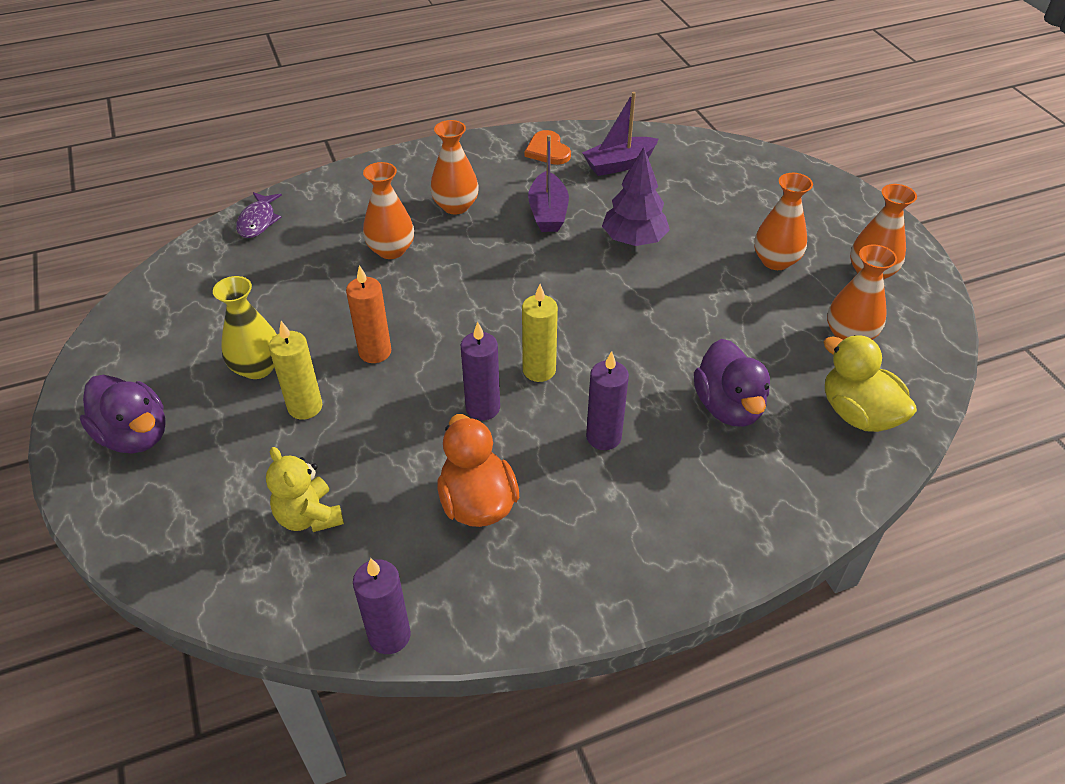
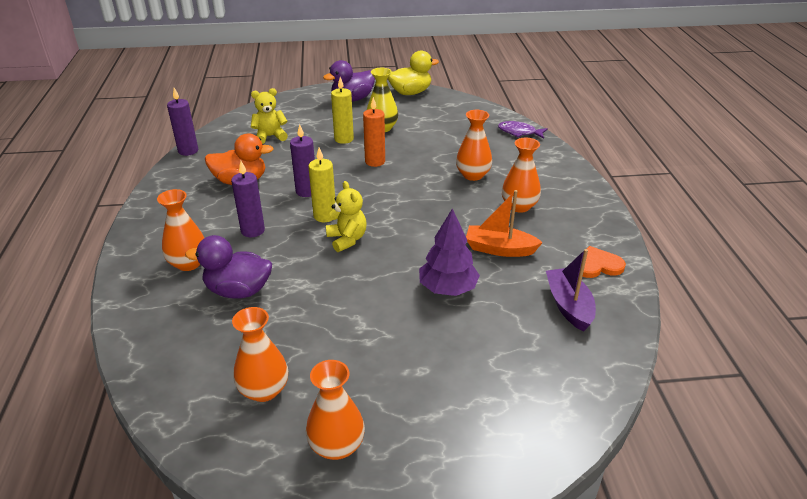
camera: 105 degrees right, 10 degrees down
(548, 212) = (499, 249): purple boat -> orange boat
(582, 335) = (347, 239): none -> yellow teddy bear
(775, 261) = (385, 374): orange vase -> orange vase (188, 263)
(857, 414) = (182, 359): yellow duck -> yellow duck (410, 93)

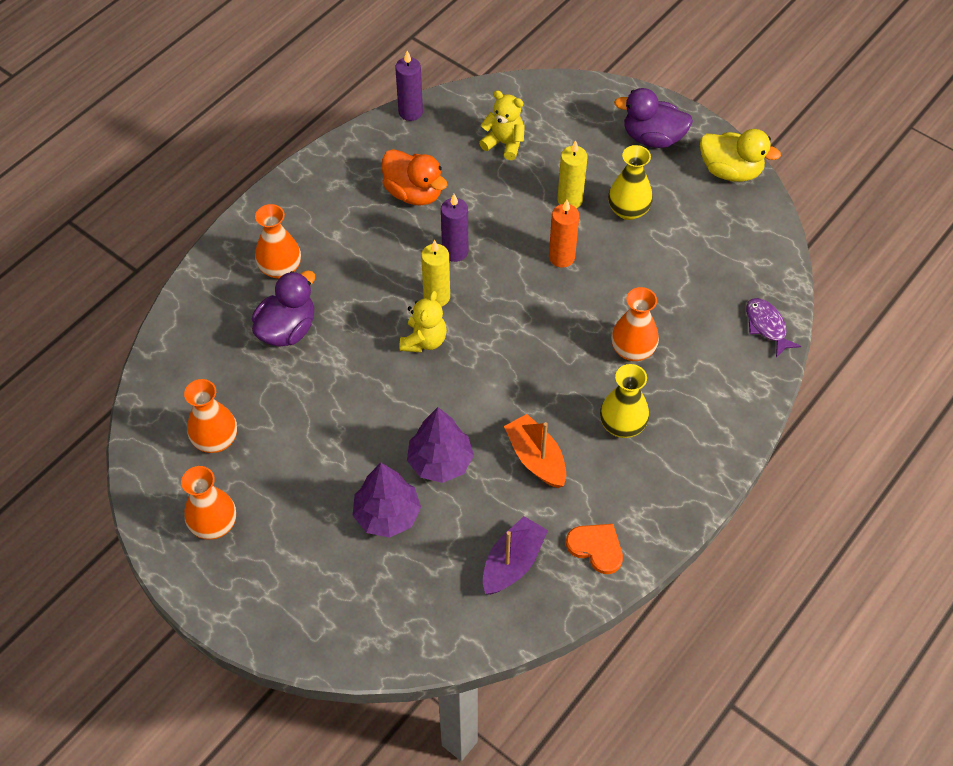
camera: 45 degrees right, 20 degrees up
(238, 291) = (287, 329): purple duck -> purple duck turned 75 degrees clockwise
(253, 231) = (362, 268): purple candle -> none
(457, 339) = (387, 515): none -> purple tree
(519, 206) = (622, 425): orange vase -> yellow vase

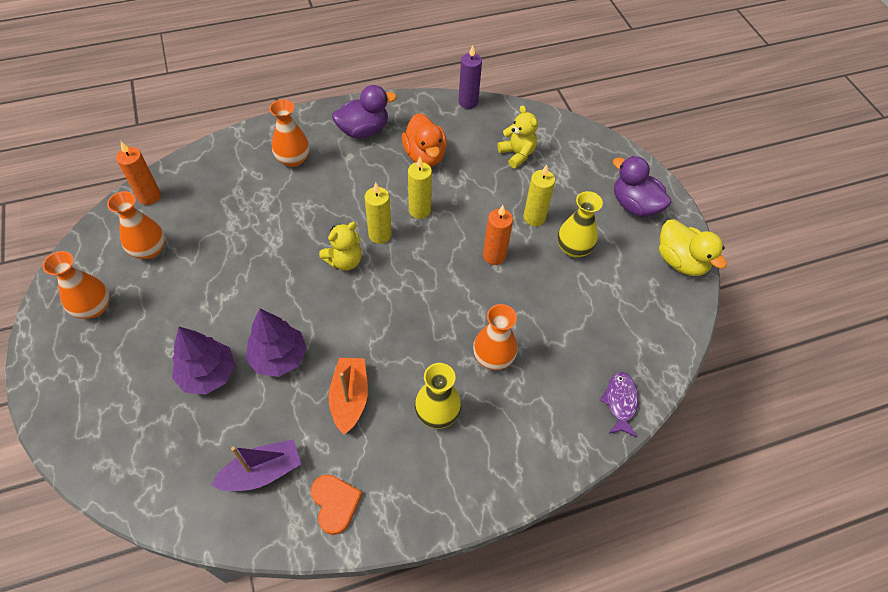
camera: 30 degrees right, 0 degrees up
(162, 389) = (149, 196): none -> orange candle
(287, 329) = (261, 202): purple duck -> purple duck (363, 130)
(455, 251) = (419, 210): purple candle -> yellow candle

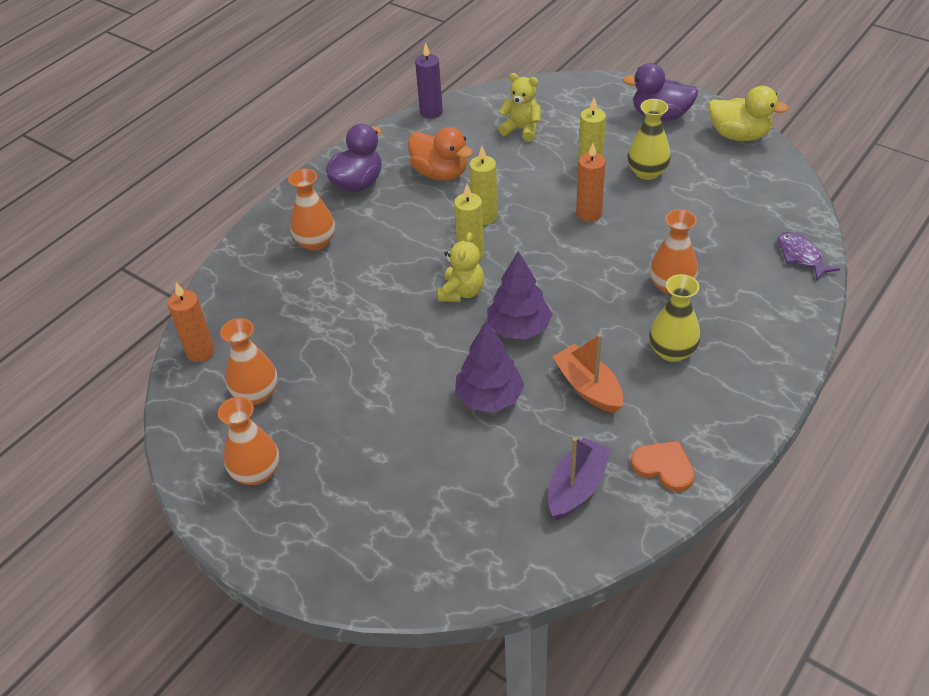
camera: 30 degrees left, 10 degrees down
(208, 374) = (439, 450): purple tree -> purple tree (519, 328)

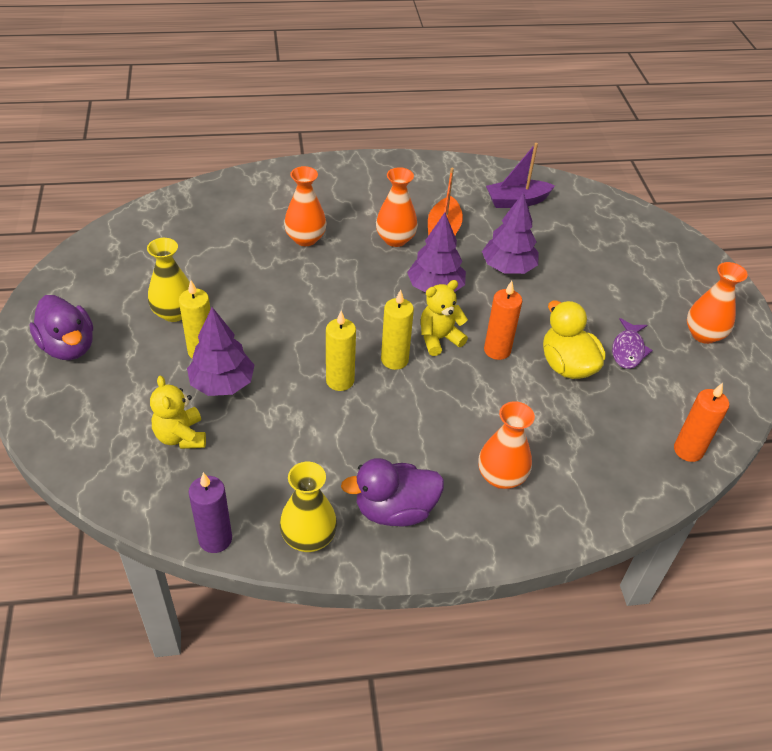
camera: 140 degrees left, 0 degrees up
(256, 393) = (665, 383): orange vase -> orange vase (395, 239)
(440, 173) = (313, 454): orange duck -> none
(547, 164) = (222, 384): none -> purple tree
(589, 214) = (268, 319): orange candle -> orange candle (497, 350)
(664, 466) = (460, 178): orange heart -> none
(672, 351) = (368, 212): yellow vase -> yellow vase (308, 537)
(739, 135) = (63, 283): yellow duck -> yellow duck (567, 365)
(801, 256) = (207, 195): purple fish -> purple fish (628, 350)

